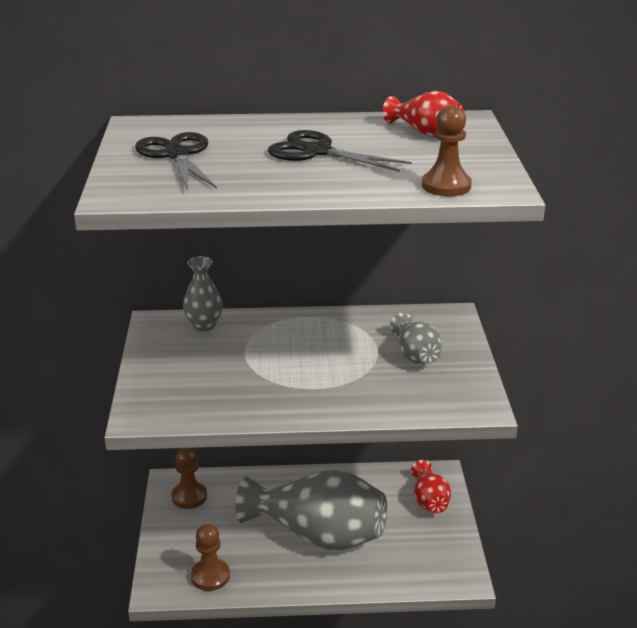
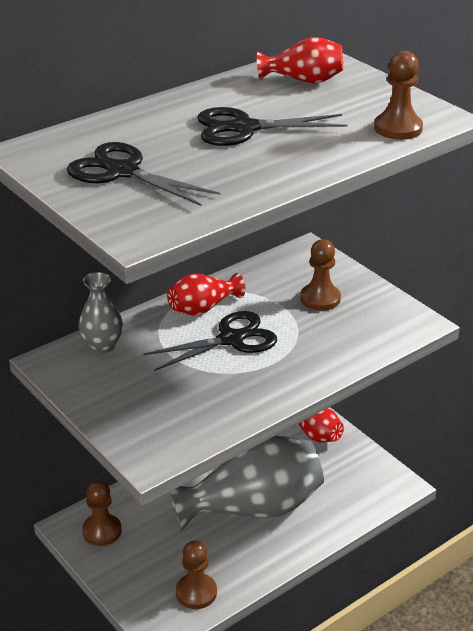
camera: 35 degrees left, 5 degrees up
(304, 358) = (231, 339): none -> black scissors
(310, 327) = (203, 308): none -> red vase
(415, 355) = (320, 299): grey vase -> brown pawn

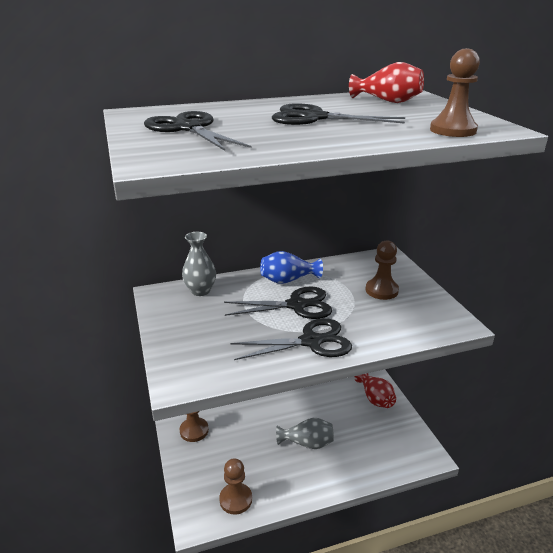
camera: 20 degrees right, 5 degrees down
(203, 308) = (288, 280): red vase -> blue vase
(253, 508) = (307, 443): grey vase -> grey vase, size x0.49
(271, 379) = (311, 341): none -> black scissors

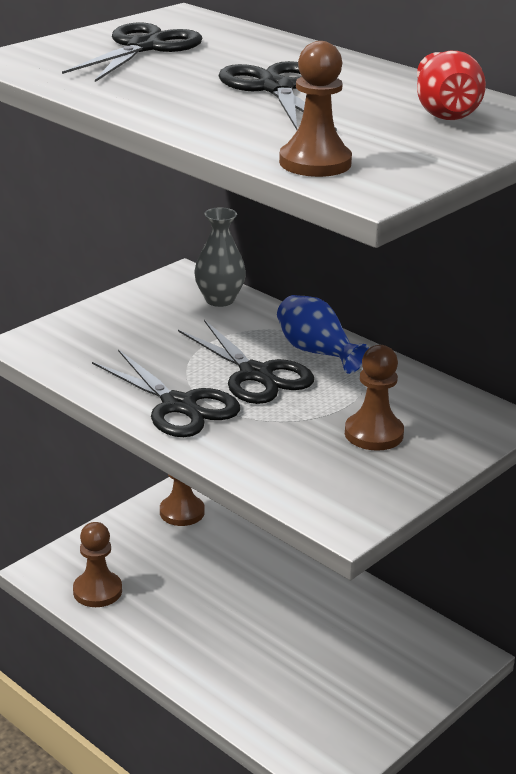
camera: 60 degrees right, 0 degrees up
(307, 443) = (245, 624): grey vase -> none
(375, 398) = (410, 672): red vase -> none

